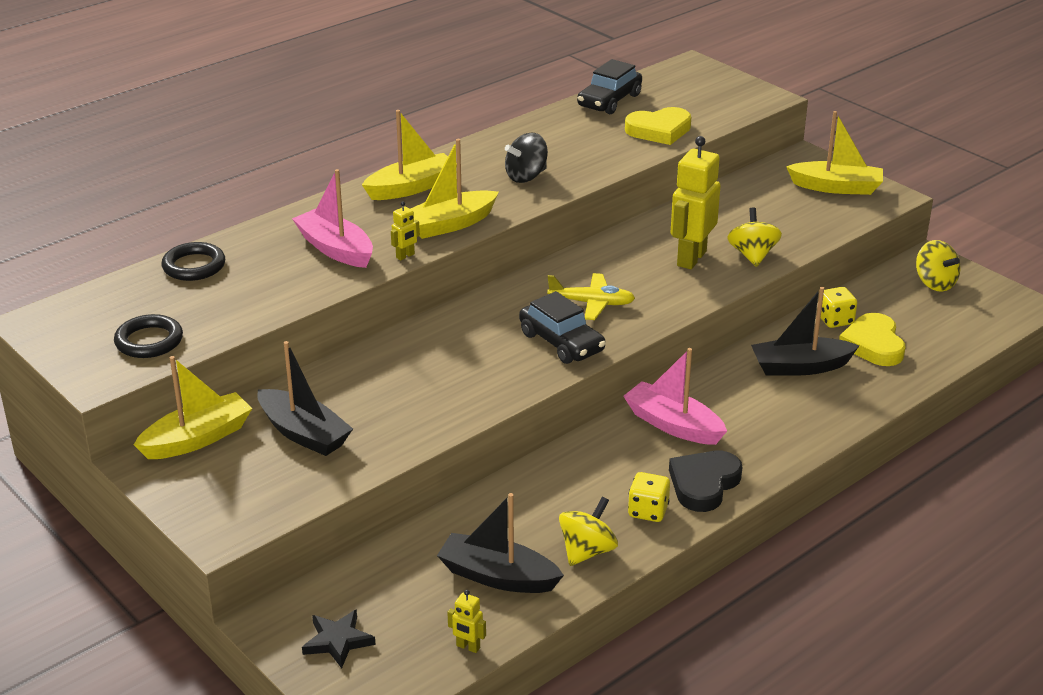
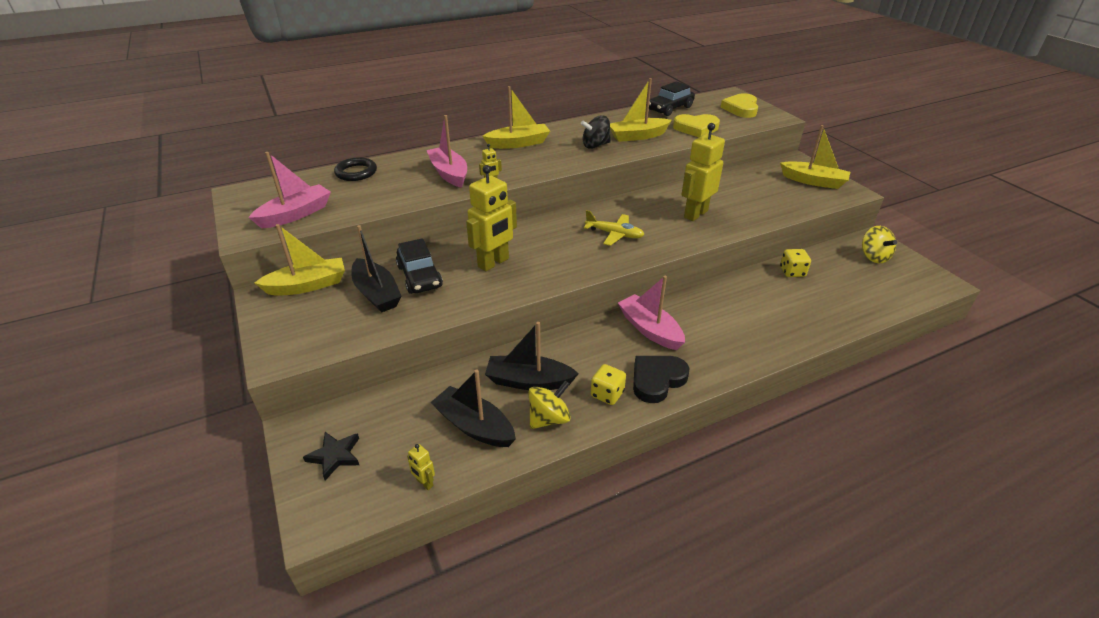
camera: 15 degrees right, 5 degrees up
(149, 341) = (295, 214): black ring -> pink boat
(443, 368) = (493, 263): none -> yellow robot
(450, 224) = (531, 168): yellow boat -> yellow boat (637, 136)
(561, 342) = (582, 258): black car -> black car (420, 276)
(752, 255) = (740, 218): yellow spinning top -> none
(800, 367) = (757, 302): black boat -> black boat (529, 381)
(873, 345) = (817, 294): yellow heart -> yellow heart (741, 109)

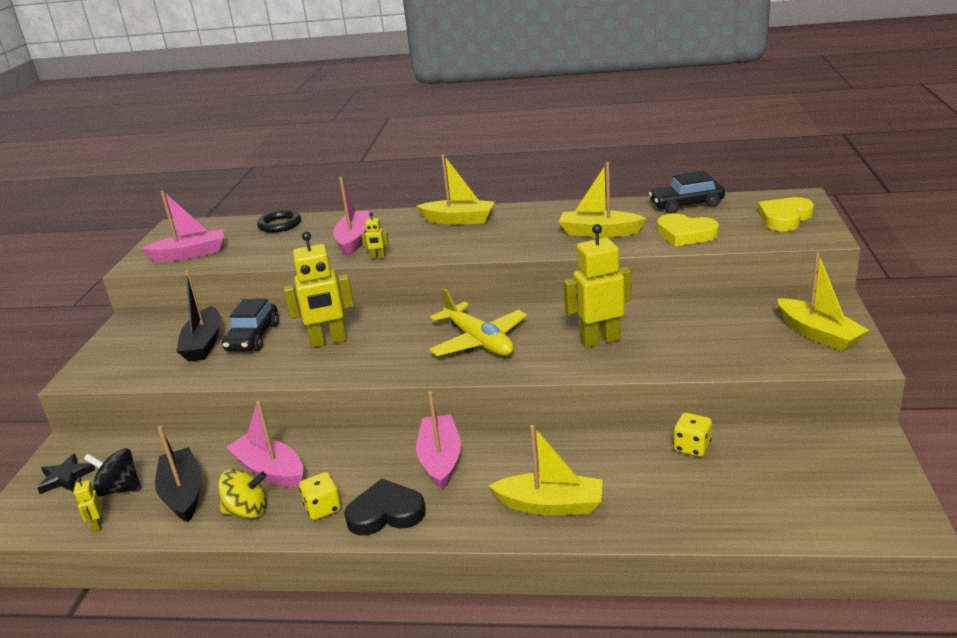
camera: 35 degrees right, 10 degrees down
(307, 285) = (164, 322): yellow boat -> yellow boat (550, 505)
(529, 381) = (270, 470): black boat -> pink boat
(595, 145) = (536, 235): black spinning top -> black spinning top (119, 489)
(614, 234) = (479, 341): yellow plane -> yellow plane, size x1.50
(873, 257) = (840, 461): yellow spinning top -> none

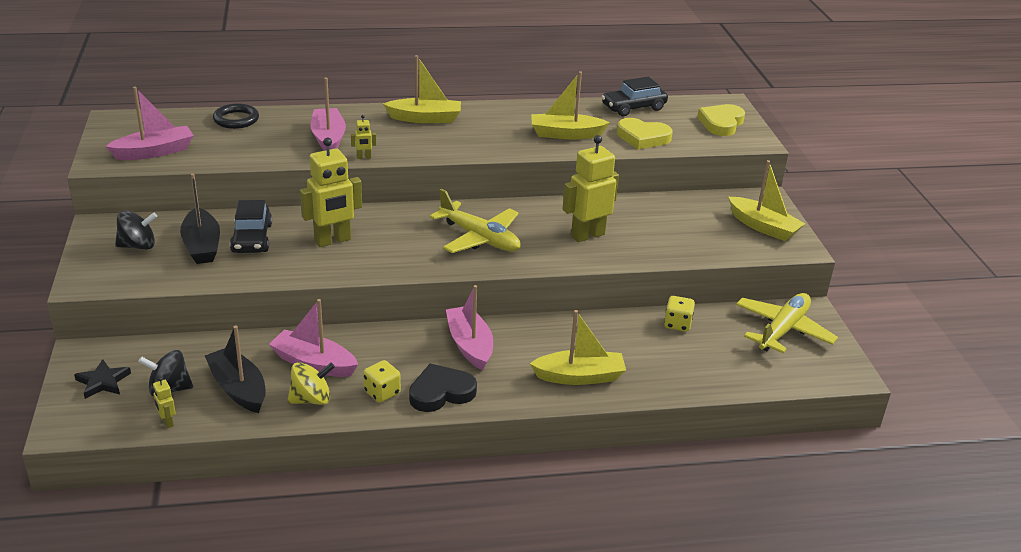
camera: 20 degrees left, 5 degrees up
(147, 343) = (138, 246): none -> black spinning top
(828, 461) = (783, 330): none -> yellow plane

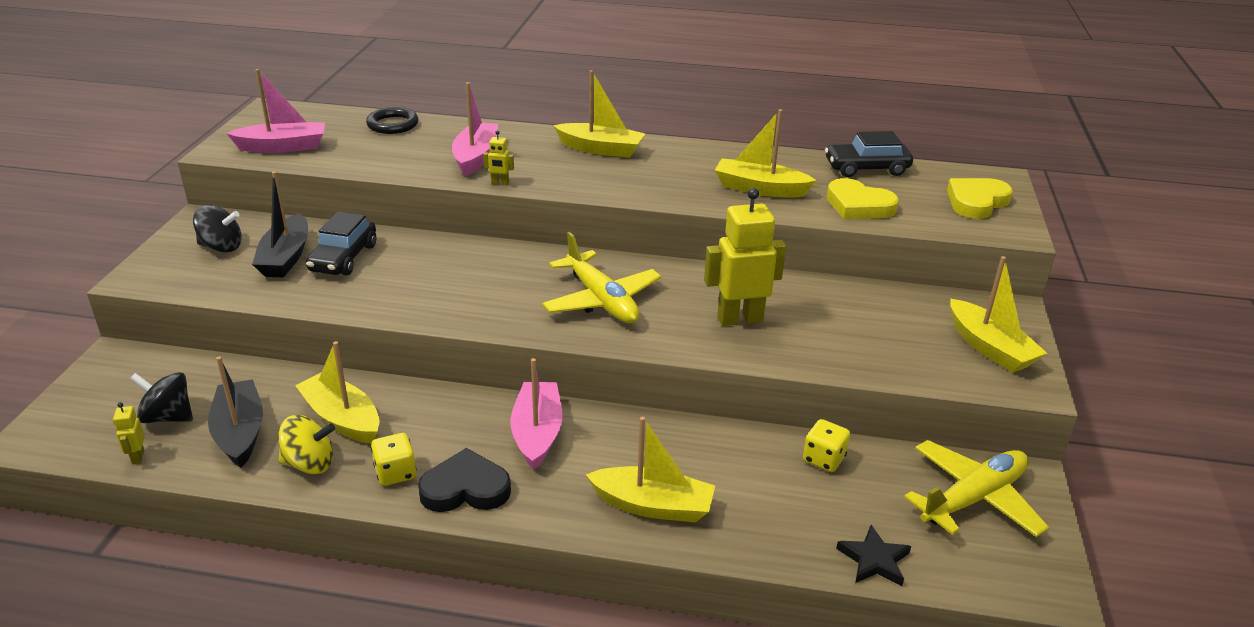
camera: 20 degrees right, 0 degrees up
(103, 382) = (109, 394): black star -> black star (874, 560)
(314, 363) = (342, 419): pink boat -> yellow boat
(333, 241) = (429, 275): yellow robot -> none

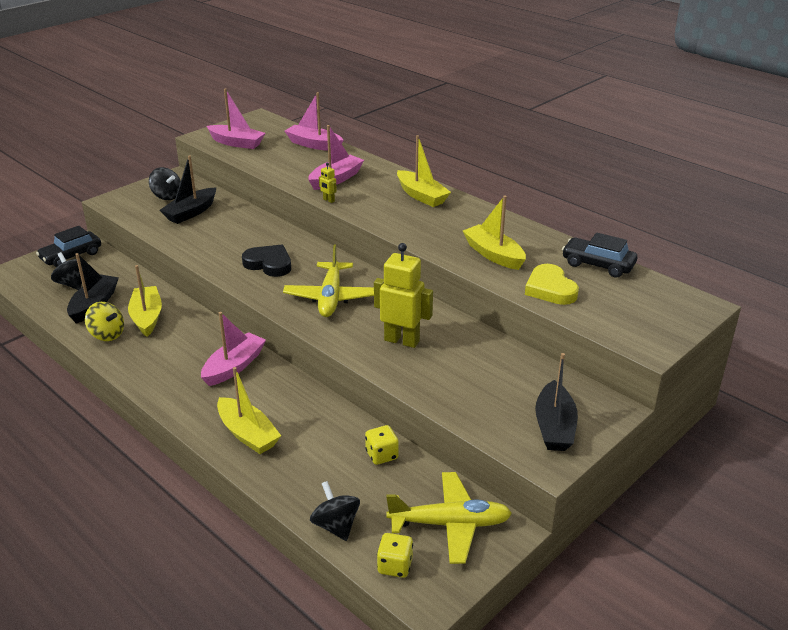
camera: 35 degrees right, 0 degrees up
(137, 457) = (40, 299): yellow robot -> none
(343, 258) = (219, 222): black car -> black car (71, 256)
(393, 124) = (314, 145): black ring -> pink boat
(395, 473) = (140, 357): yellow dice -> yellow dice (395, 566)
(465, 488) = (164, 380): black heart -> black heart (269, 264)
(874, 560) = (336, 525): black star -> black spinning top
(976, 202) = (651, 316): yellow heart -> none
(989, 347) = (554, 427): yellow boat -> black boat

